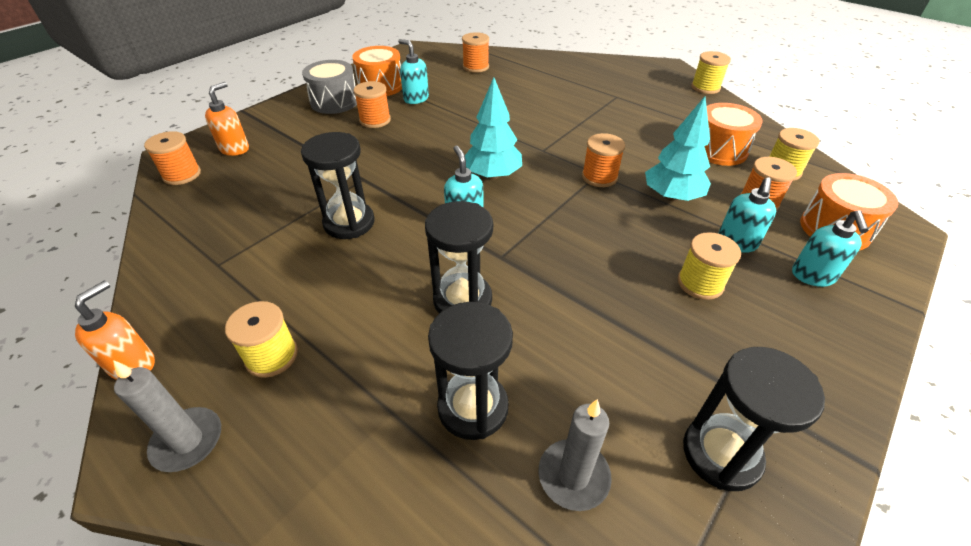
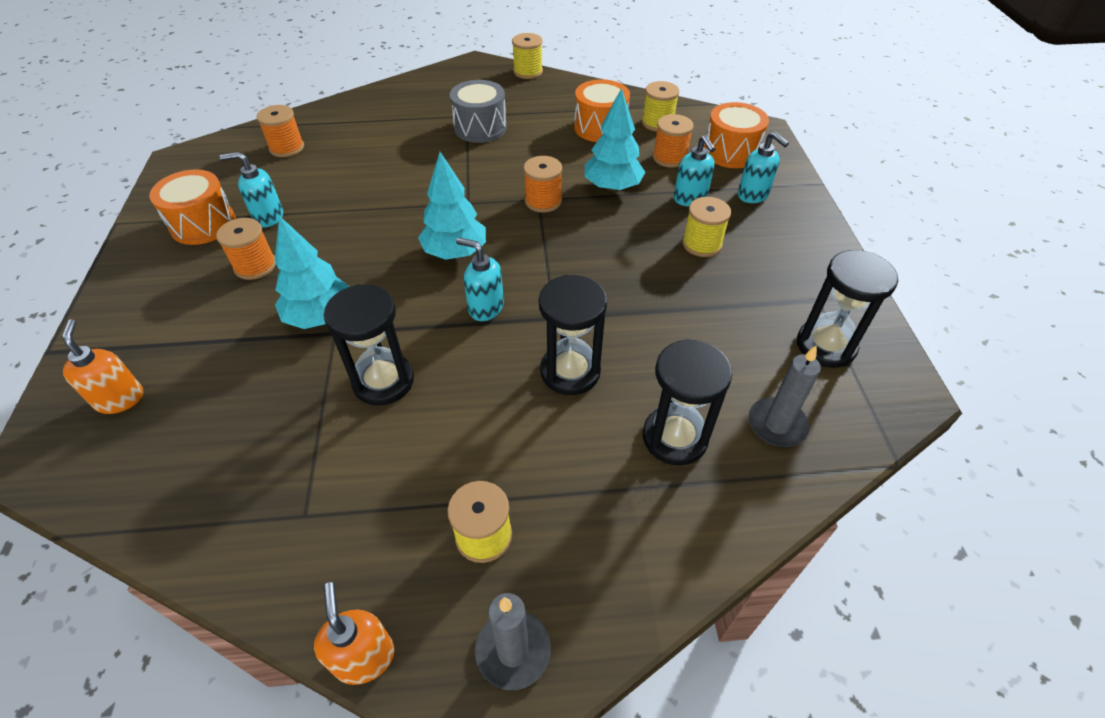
camera: 45 degrees left, 5 degrees up
(182, 175) = (94, 471): orange spool -> none
(334, 102) = (170, 272): grey drum -> grey drum (480, 128)
(368, 166) = (320, 316): none -> turquoise tree

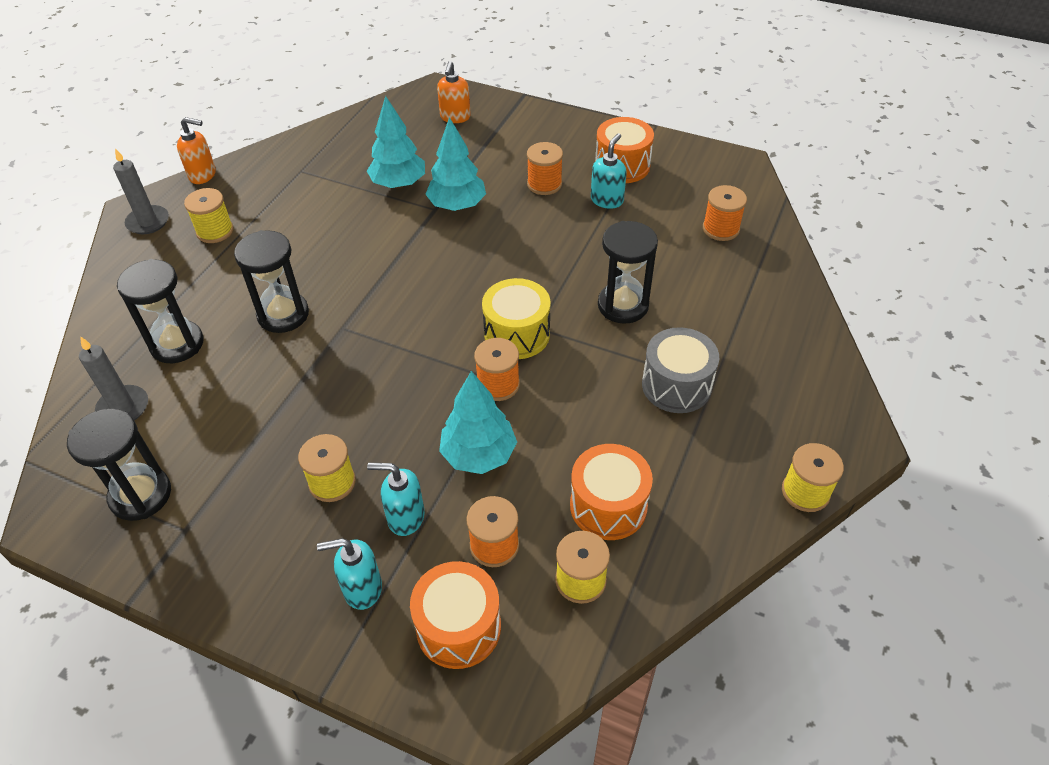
camera: 120 degrees right, 0 degrees up
(120, 399) = (455, 117): orange soap dispenser -> orange soap dispenser turned 90 degrees clockwise
(383, 381) = (367, 221): black hourglass -> black hourglass (623, 305)
(455, 252) = (471, 296): turquoise tree -> turquoise tree (398, 184)
(483, 210) = (517, 334): none -> yellow drum
(485, 308) = (389, 292): turquoise soap dispenser -> none

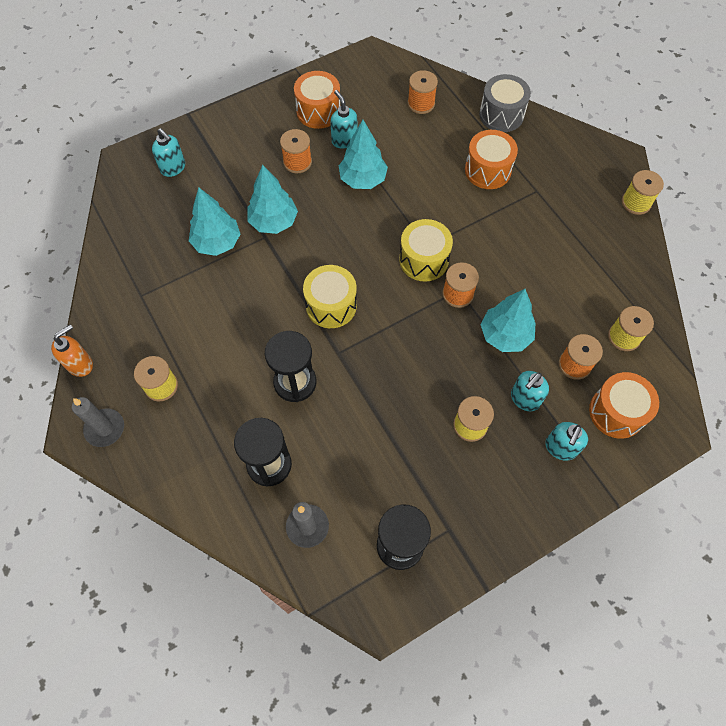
camera: 55 degrees left, 15 degrees up
(395, 294) = (331, 305): none -> yellow drum
(455, 117) = (173, 168): orange soap dispenser -> turquoise soap dispenser
(572, 237) = (363, 180): none -> turquoise tree
(608, 506) = (585, 294): orange drum -> orange drum (487, 170)
(623, 305) = (444, 192): black hourglass -> none
(676, 385) = (525, 208): grey drum -> grey drum (501, 115)

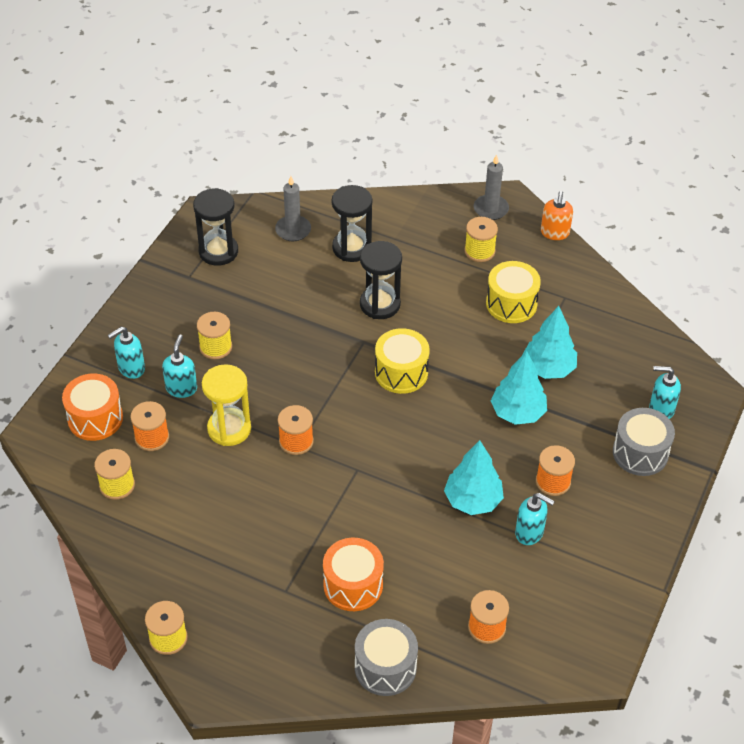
camera: 145 degrees right, 15 degrees down
(220, 148) = (640, 453): none -> grey drum
(318, 111) = (587, 551): orange drum -> none
(424, 260) = (350, 455): yellow drum -> yellow drum (511, 304)
(505, 335) = (229, 429): turquoise tree -> yellow hourglass
(560, 448) = (131, 368): turquoise soap dispenser -> turquoise soap dispenser turned 120 degrees counterclockwise

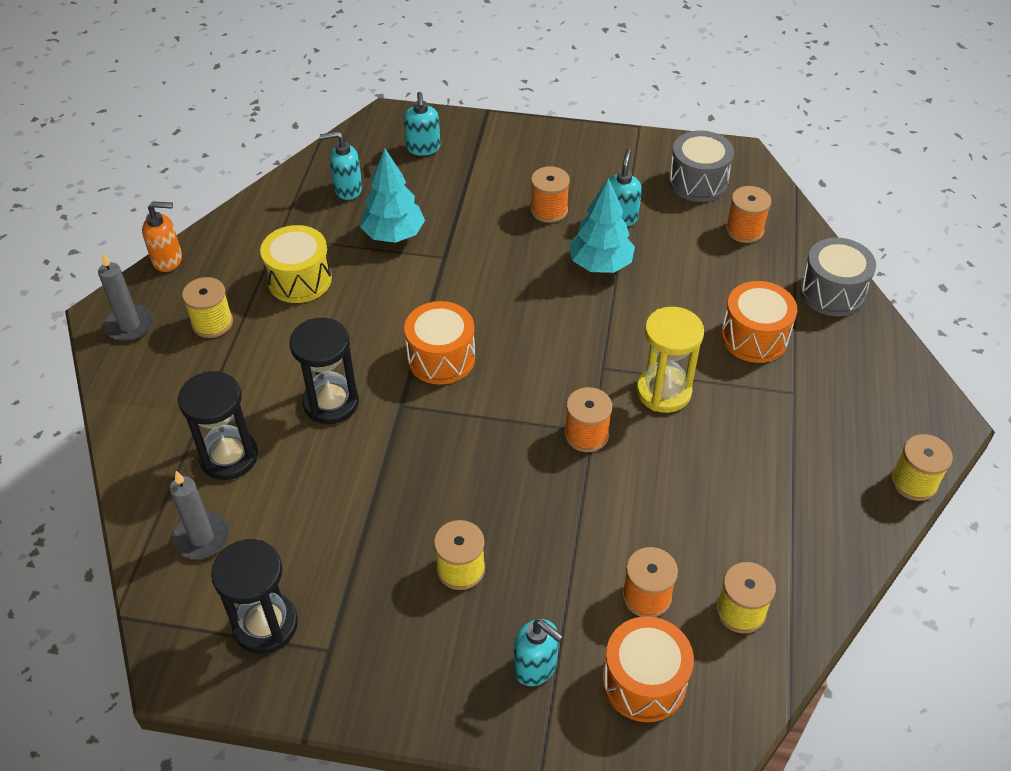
camera: 105 degrees left, 0 degrees up
(181, 388) = (549, 588): turquoise soap dispenser -> turquoise soap dispenser (347, 189)
(229, 429) = (596, 510): yellow hourglass -> yellow hourglass (663, 391)
(401, 372) = (441, 358): yellow drum -> orange drum
(518, 413) = (466, 249): turquoise tree -> none
(640, 453) = (486, 156): grey drum -> grey drum (698, 182)

